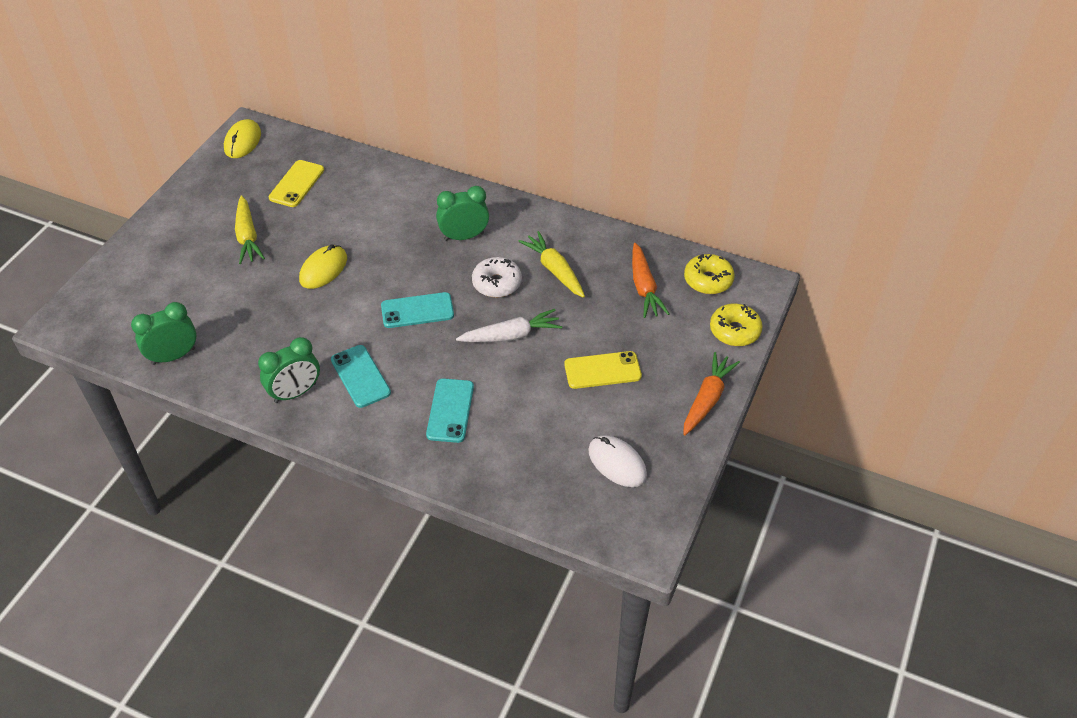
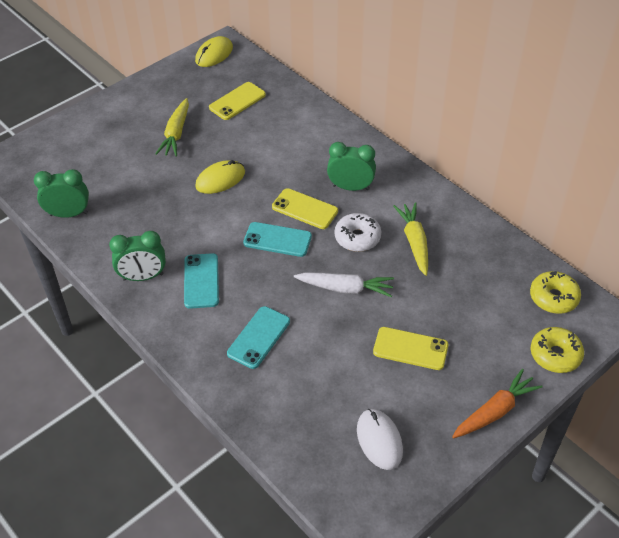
camera: 25 degrees right, 0 degrees up
(429, 272) = (305, 209): none -> yellow phone
(644, 287) = (488, 285): orange carrot -> none

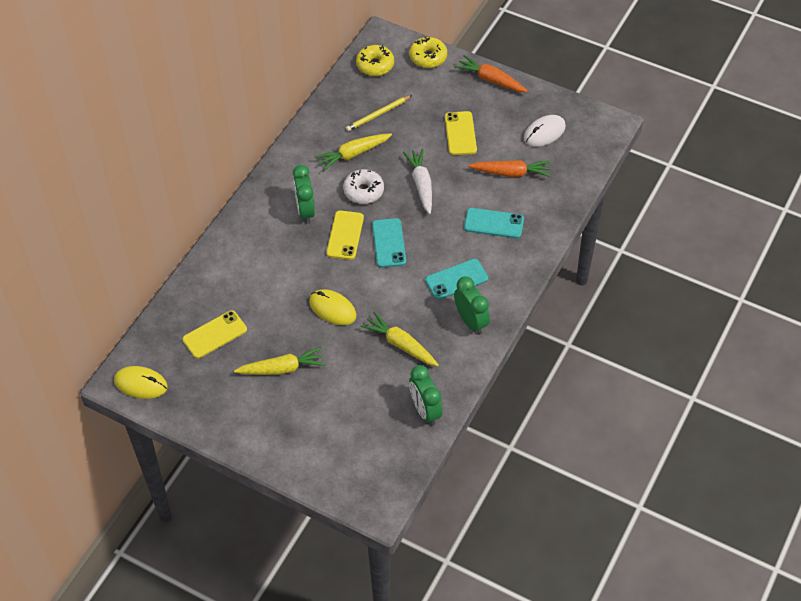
camera: 110 degrees left, 5 degrees up
(151, 216) = (400, 344): none -> yellow carrot
(237, 101) = (215, 334): yellow phone -> yellow phone turned 60 degrees counterclockwise
(326, 380) = (511, 173): none -> orange carrot
(468, 279) = (378, 115): none -> yellow pencil

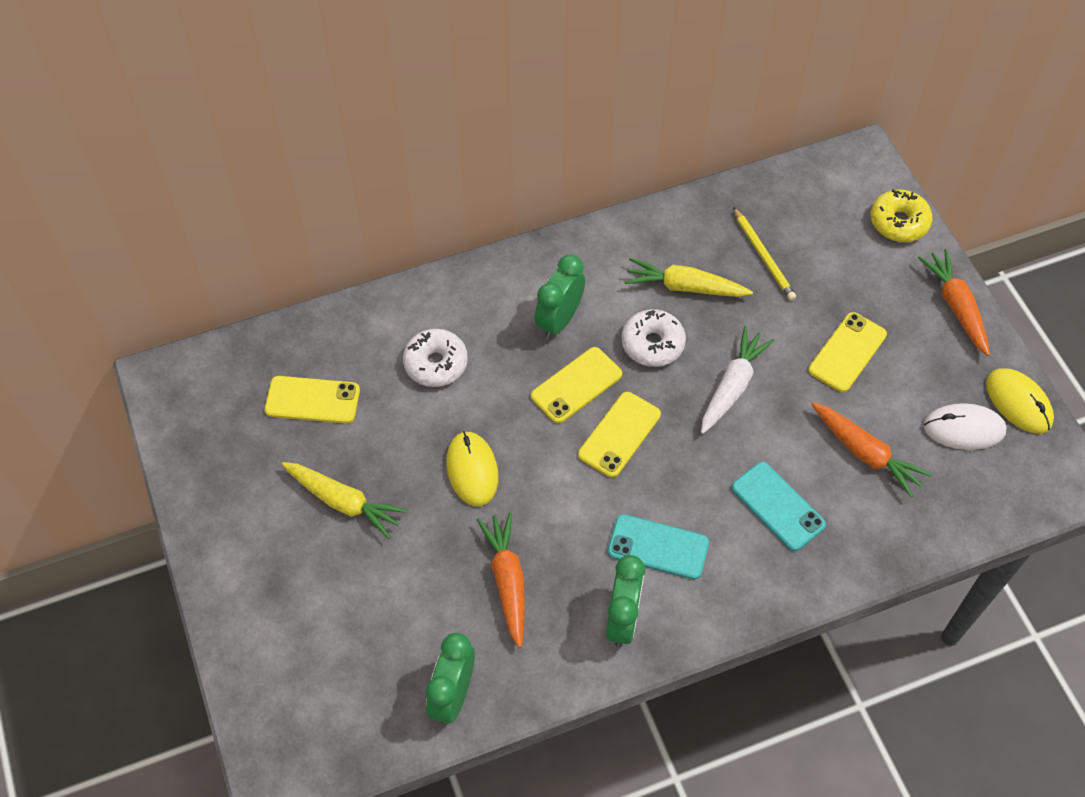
camera: 40 degrees right, 5 degrees up
(141, 384) = (180, 399): yellow mouse -> yellow mouse (1018, 402)
(262, 273) = (436, 363): none -> white donut
(375, 65) = (820, 189): yellow donut -> none
(378, 115) = (763, 256): yellow pencil -> yellow pencil turned 120 degrees counterclockwise
(389, 243) = (619, 434): turquoise phone -> yellow phone
(400, 344) = (507, 581): yellow carrot -> orange carrot

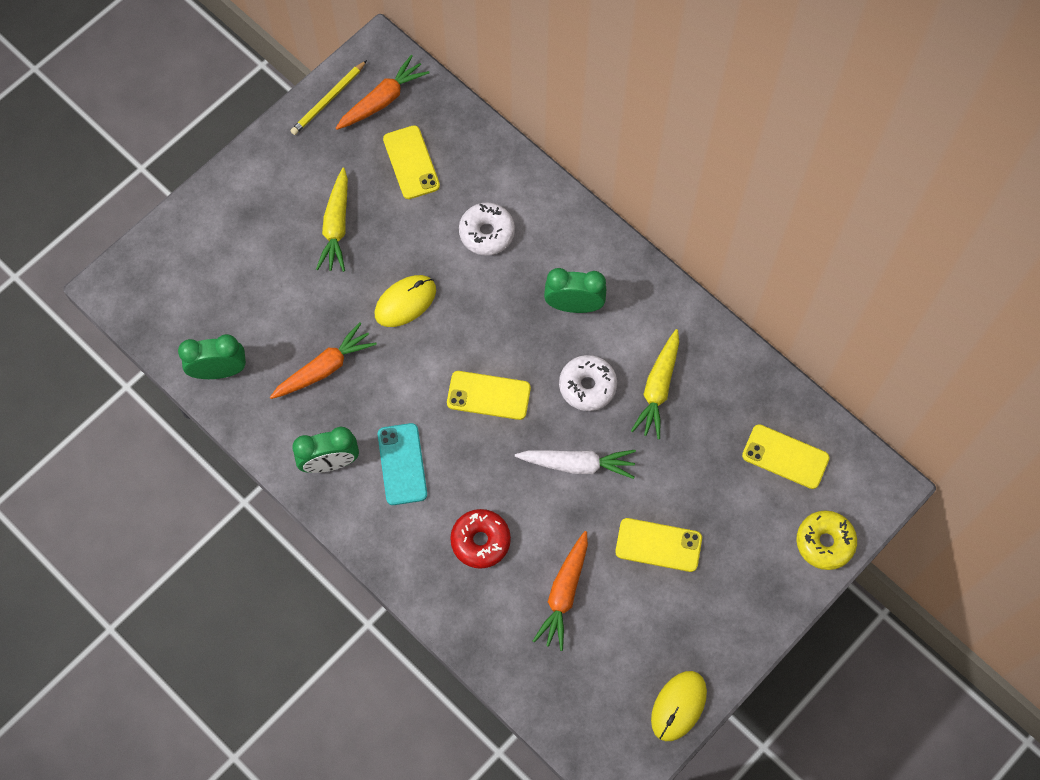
camera: 65 degrees right, 10 degrees up
(576, 385) = (518, 344): yellow phone -> yellow phone (785, 457)
(684, 287) = (658, 389): yellow carrot -> yellow carrot turned 150 degrees counterclockwise
(763, 256) = (724, 440): yellow pencil -> yellow pencil (328, 100)
(777, 506) = (480, 541): turquoise phone -> red donut
(955, 306) = (755, 621): orange carrot -> orange carrot (382, 100)
(964, 429) = (628, 667): white mouse -> none

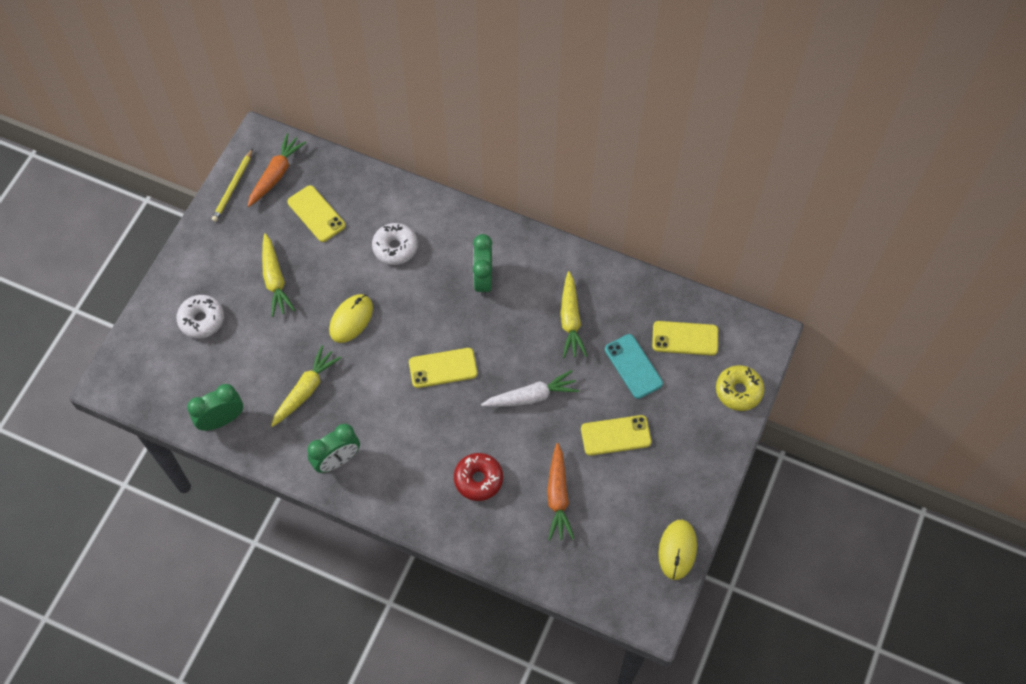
camera: 20 degrees left, 5 degrees down
(324, 368) = (306, 390): orange carrot -> yellow carrot
(402, 464) = (395, 442): turquoise phone -> turquoise phone (633, 366)
(574, 305) = (483, 279): green clock -> green clock turned 75 degrees counterclockwise
(587, 386) = (516, 336): white donut -> white donut (202, 320)

